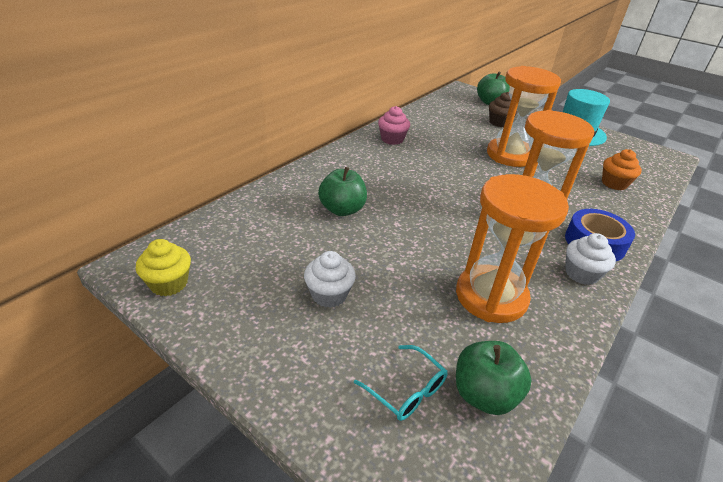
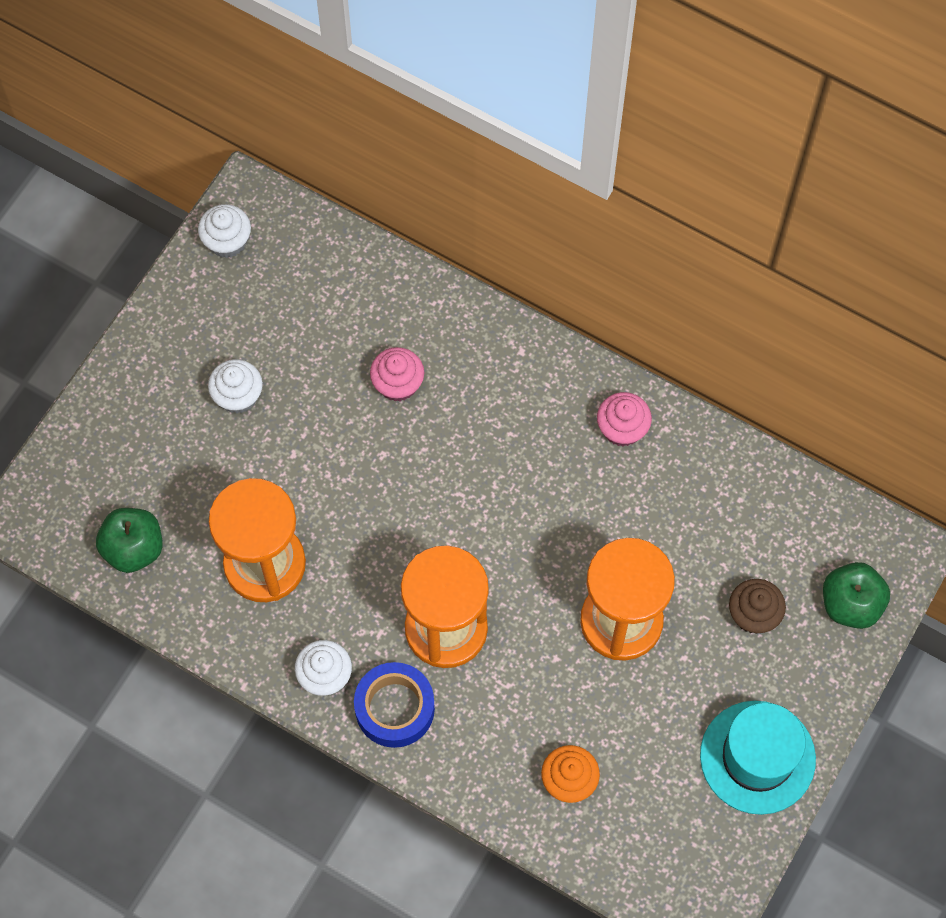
camera: 85 degrees right, 30 degrees up
(169, 283) = (227, 241): yellow cupcake -> white cupcake
(342, 210) = (398, 384): green apple -> pink cupcake
(406, 389) = (130, 480): turquoise glasses -> none

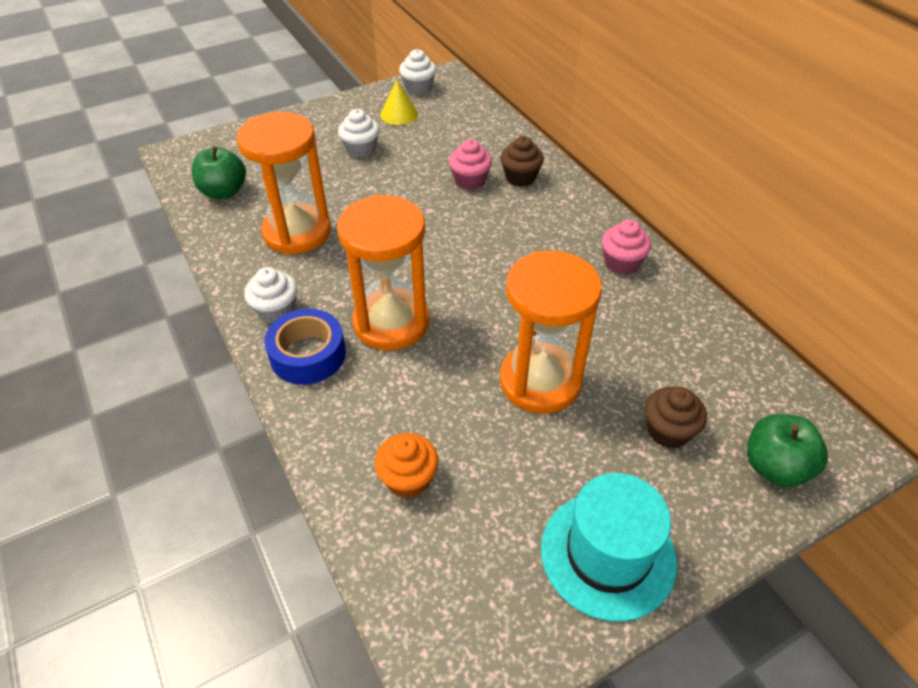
camera: 30 degrees right, 20 degrees down
(238, 307) = (399, 114): none -> yellow cone
(450, 349) = (520, 177): none -> brown cupcake

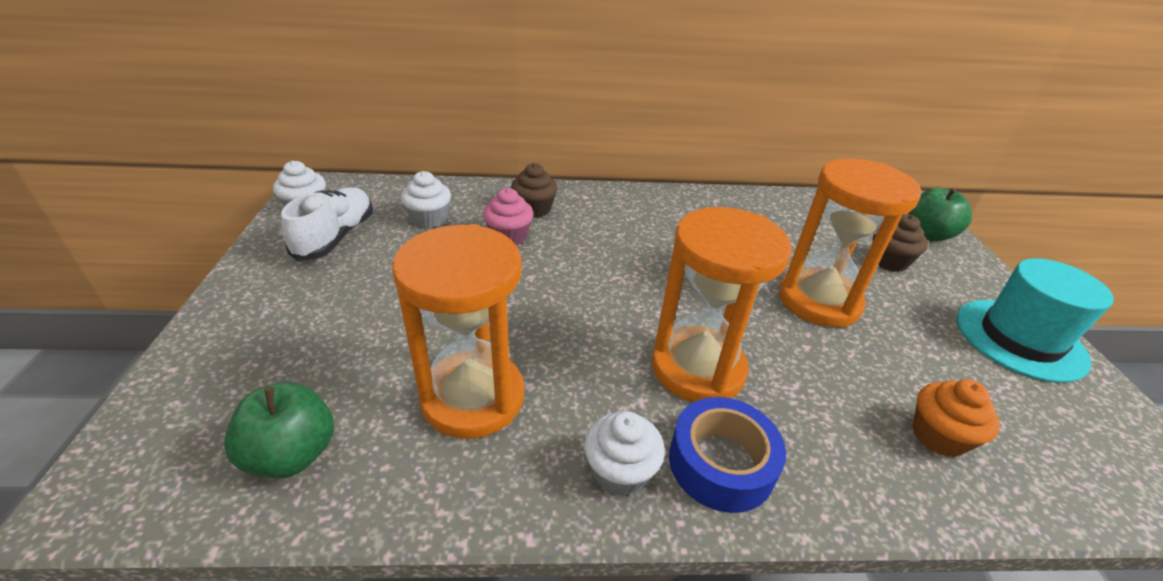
camera: 65 degrees left, 10 degrees down
(361, 149) = (365, 286): white cupcake -> white cupcake (429, 219)
(399, 114) = (336, 237): yellow cone -> white shoe
(621, 263) = (690, 208): pink cupcake -> none

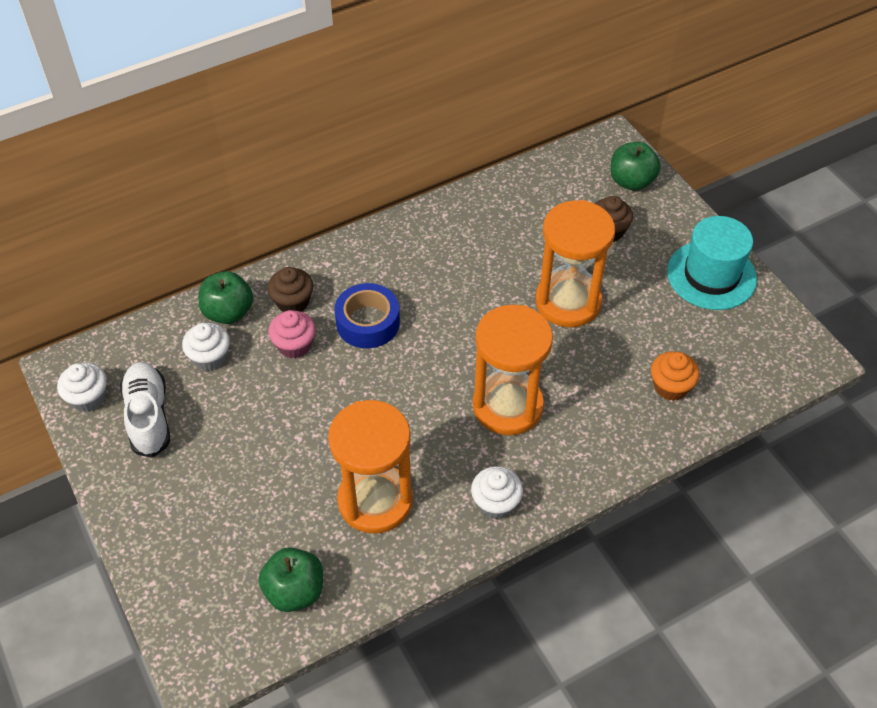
camera: 25 degrees left, 15 degrees up
(474, 197) = (228, 312): none -> green apple
(721, 463) = (551, 469): blue tape -> blue tape (367, 322)

